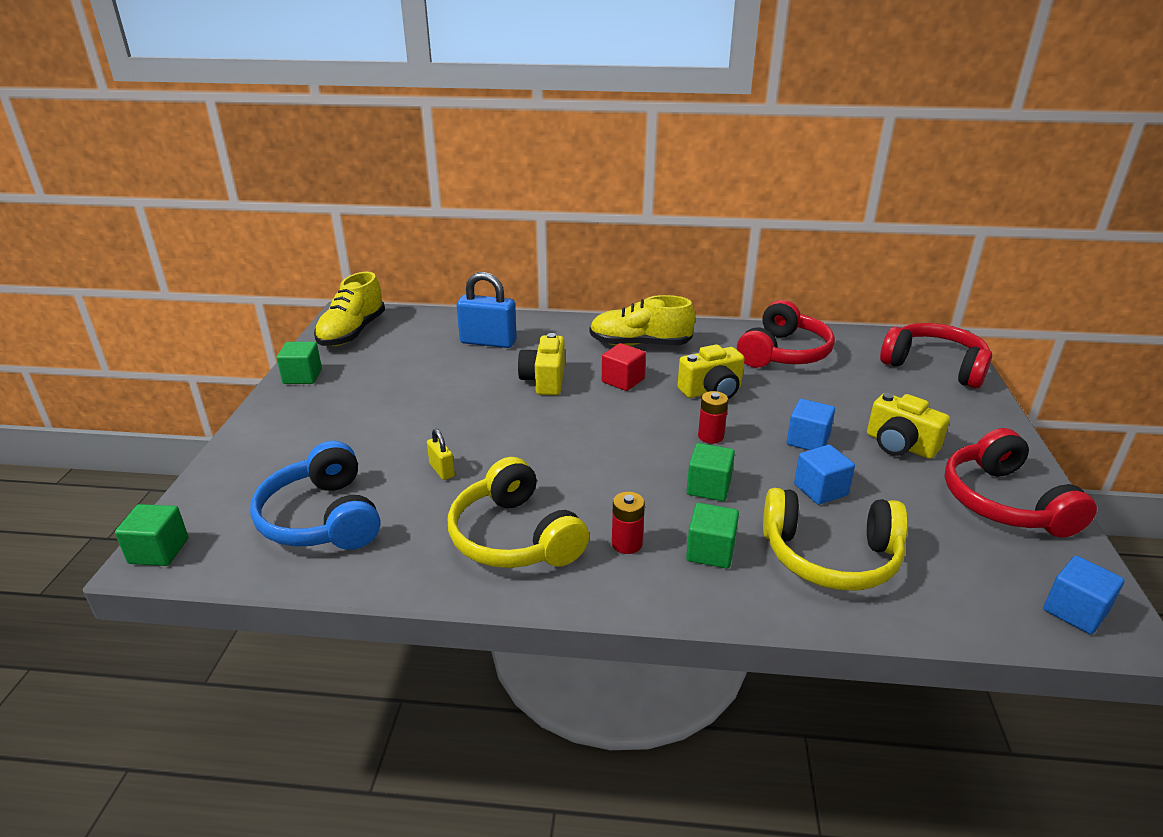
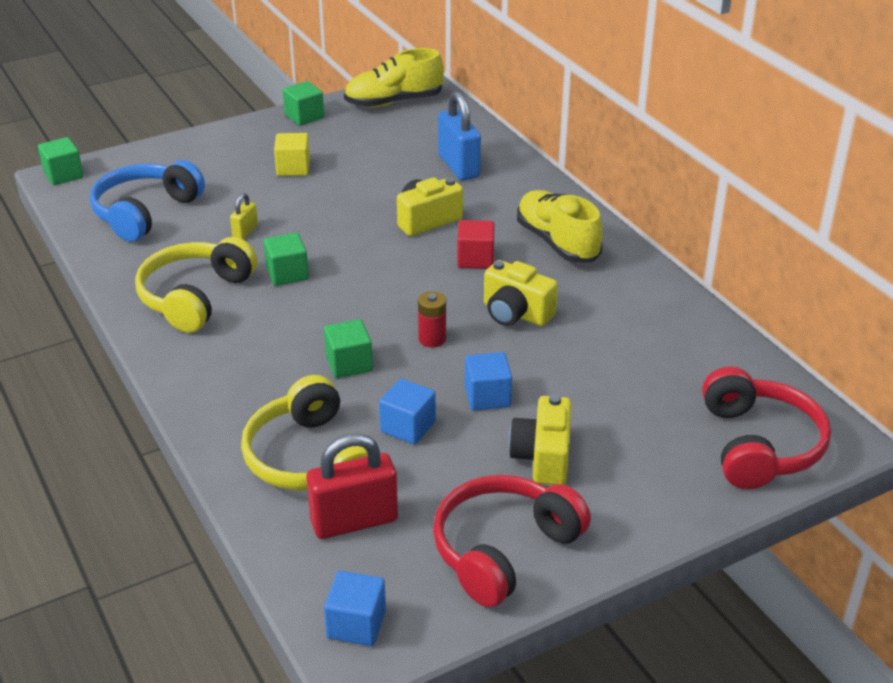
camera: 55 degrees right, 5 degrees up
(376, 410) = (293, 168): none -> yellow cube
(627, 544) = (233, 350): red battery -> none
(710, 551) = (260, 393): green cube -> green cube (287, 274)
(783, 353) = (653, 332): red headphones -> none
(933, 563) = (354, 521): none -> red padlock

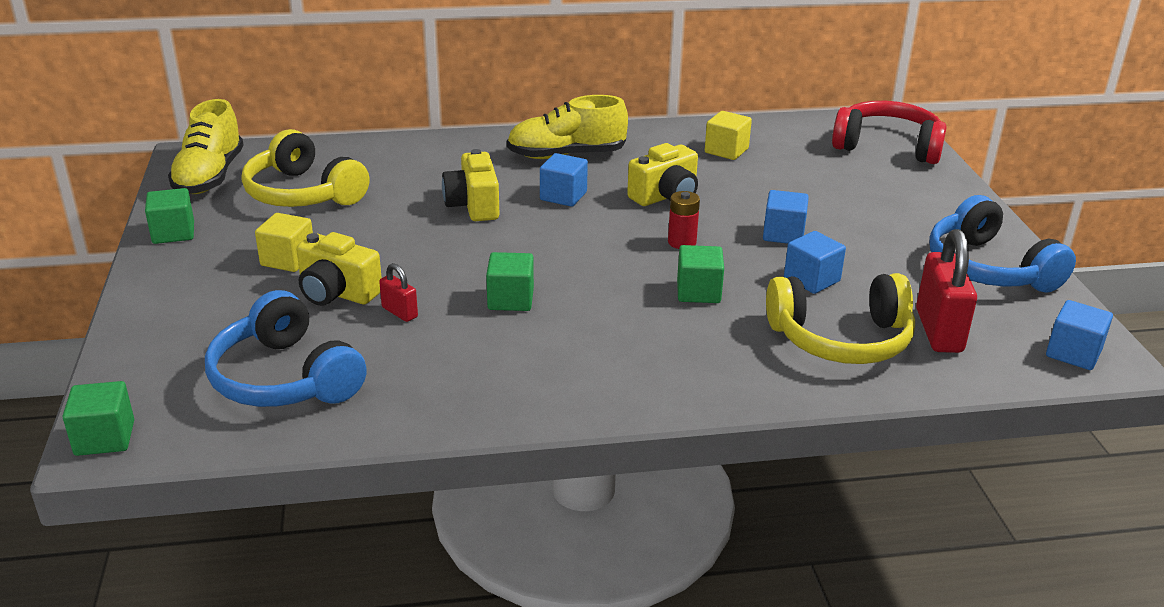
camera: 70 degrees left, 5 degrees down
(196, 297) = (513, 366): yellow headphones -> yellow headphones (303, 193)
(245, 231) = (399, 312): yellow padlock -> red padlock
(458, 166) = (387, 170): blue padlock -> none
(475, 259) = (563, 196): red cube -> blue cube
(504, 550) = (988, 268): red headphones -> blue headphones
(542, 457) = (876, 228): yellow camera -> yellow camera (337, 293)
(647, 332) = (726, 151): none -> yellow cube

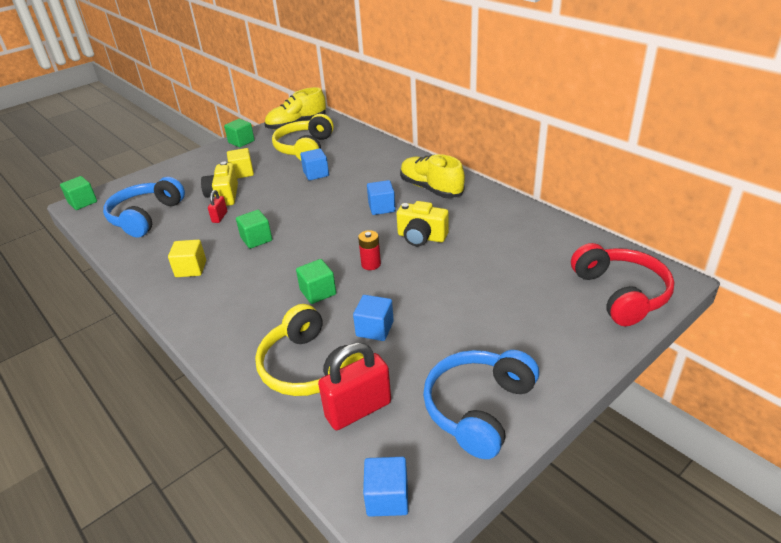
camera: 60 degrees right, 5 degrees up
(473, 205) = (341, 189): yellow camera -> none
(726, 151) = (512, 233): yellow cube -> yellow cube (191, 269)
(783, 234) = (423, 296): blue cube -> blue cube (316, 174)

